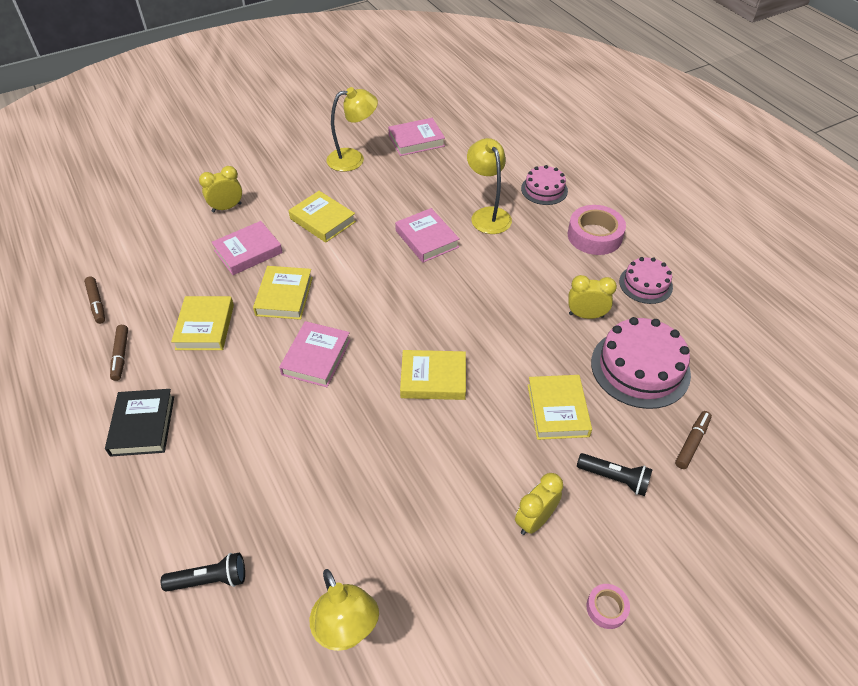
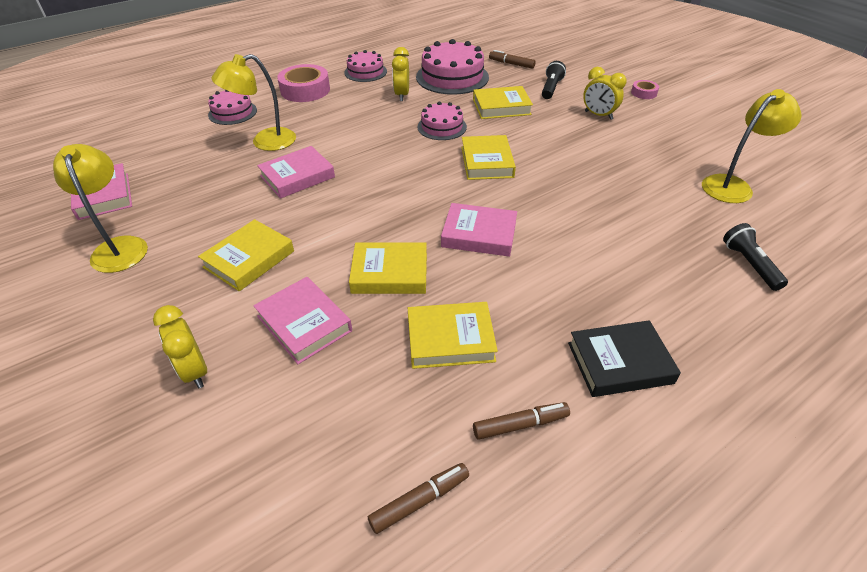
camera: 95 degrees left, 5 degrees down
(510, 346) = (442, 127): none -> pink cake

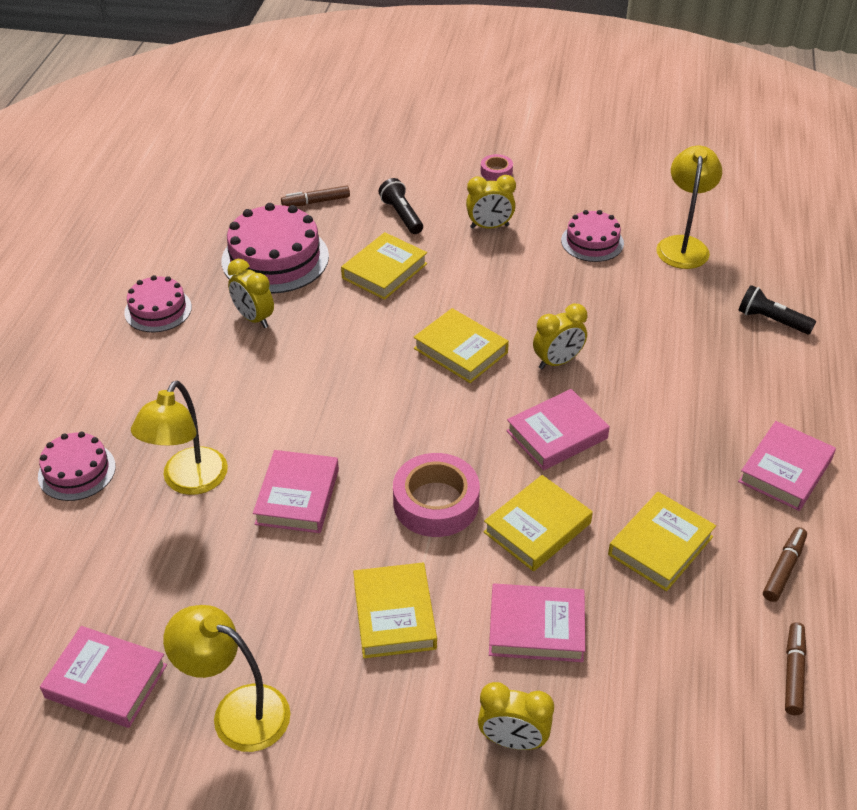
camera: 45 degrees left, 0 degrees up
(305, 90) = (121, 381): pink tape -> pink tape (436, 503)
(442, 127) = (359, 335): pink cake -> pink cake (592, 242)
(539, 199) = (557, 362): none -> yellow clock
(619, 363) = (785, 470): black book -> pink book

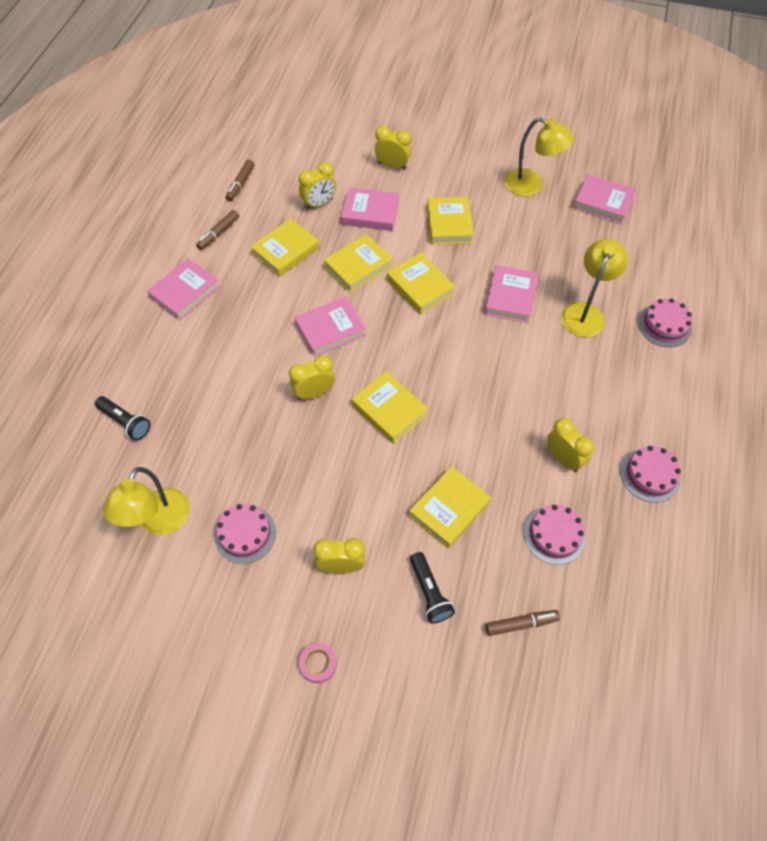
camera: 175 degrees left, 15 degrees up
(275, 258) = (554, 535): pink cake -> pink cake, size x0.59
(436, 503) = (420, 287): pink tape -> yellow book
(633, 640) = (319, 203): none -> yellow clock

